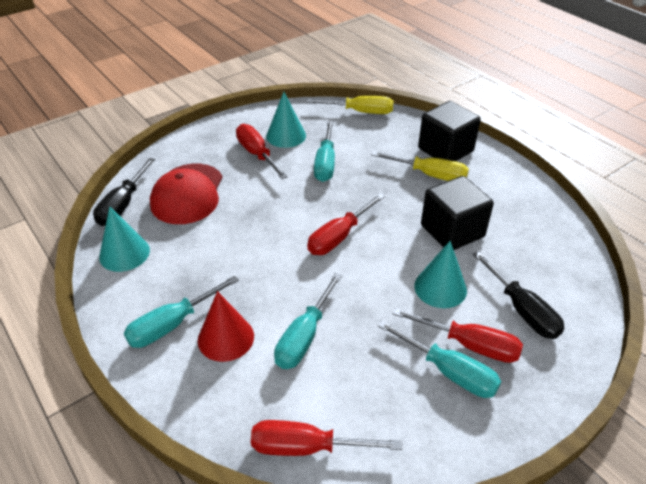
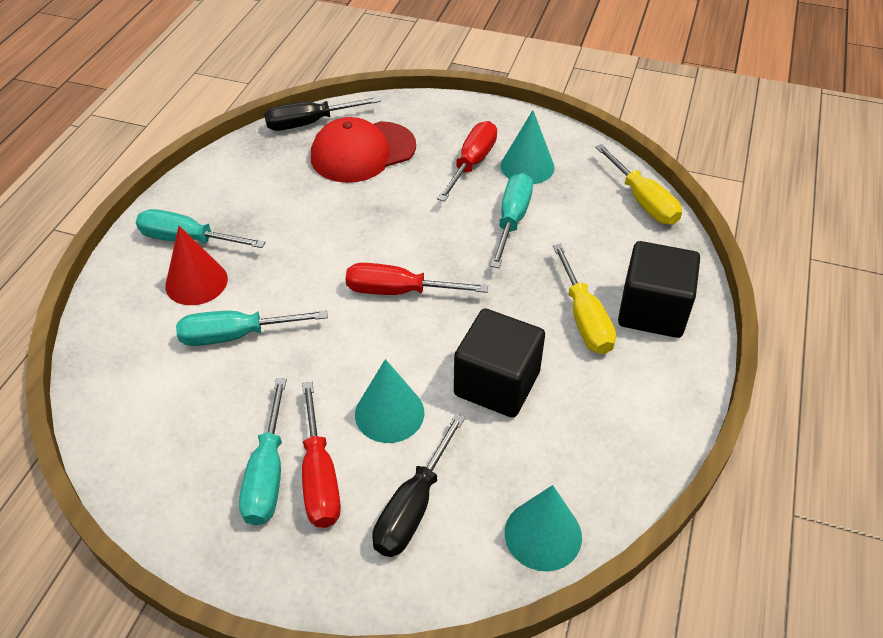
camera: 55 degrees right, 5 degrees up
(124, 253) = (249, 161): turquoise cone -> turquoise cone (543, 534)
(307, 447) = (107, 403): red screwdriver -> none
(325, 163) = (512, 220): turquoise screwdriver -> turquoise screwdriver turned 135 degrees clockwise

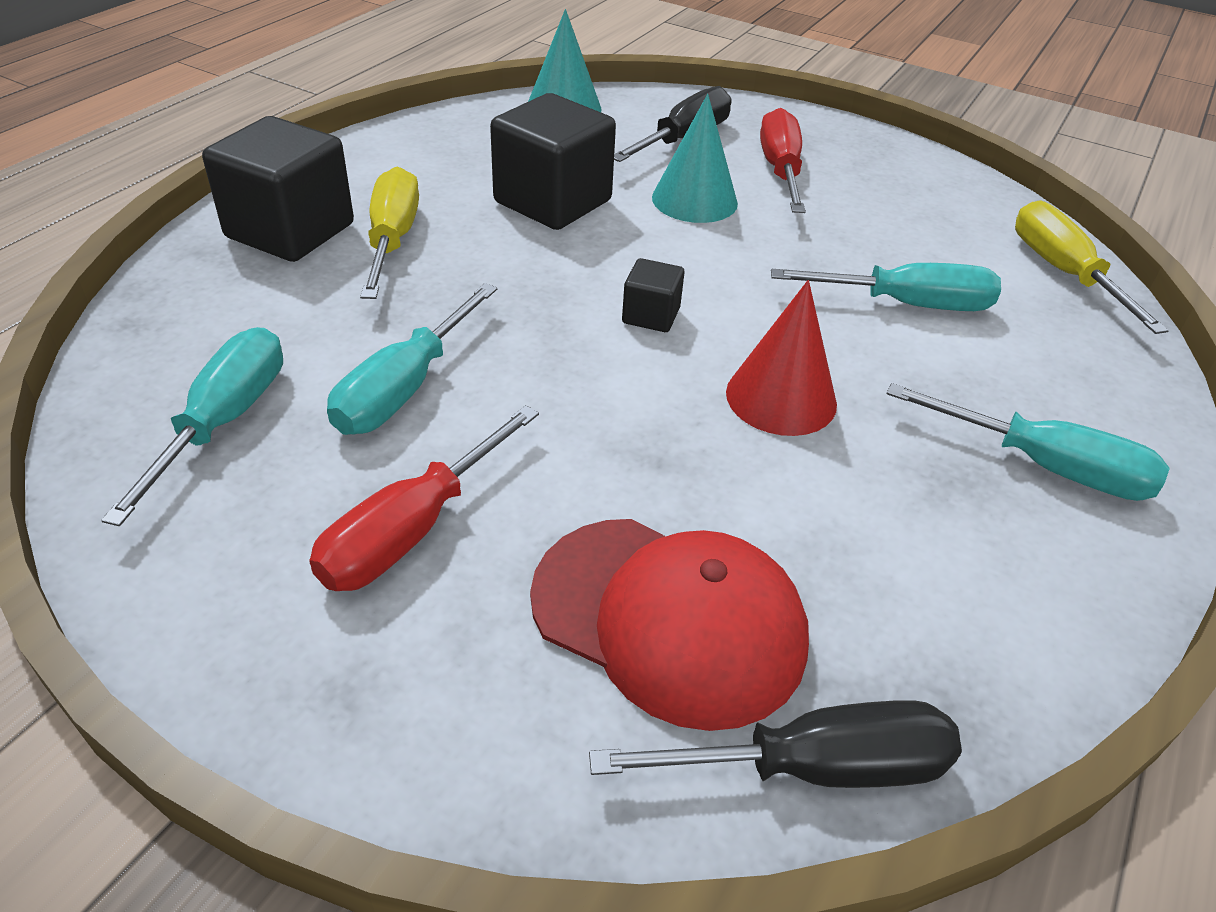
camera: 170 degrees left, 5 degrees down
(196, 282) = (997, 387): red cone -> red cone (781, 398)
(268, 473) = (838, 181): turquoise screwdriver -> turquoise screwdriver (223, 422)
(362, 152) = (669, 619): red cap -> red cap turned 45 degrees clockwise
(399, 291) = (651, 315): red screwdriver -> black cube
(527, 166) = (293, 495): turquoise cone -> none
(642, 200) = (130, 377): yellow screwdriver -> yellow screwdriver (1064, 273)

